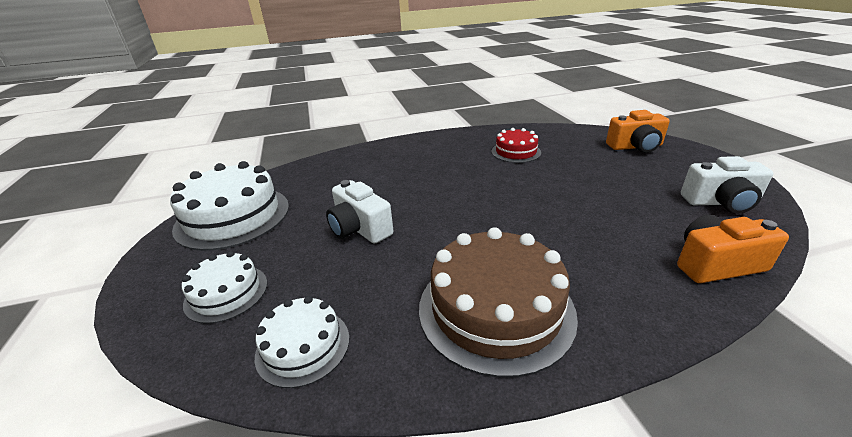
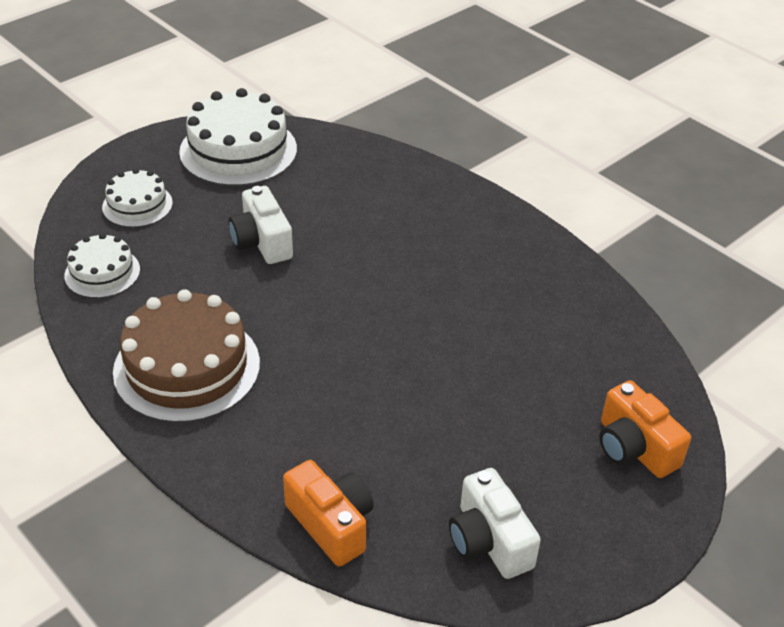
camera: 60 degrees right, 10 degrees up
(359, 228) = (262, 242): white camera -> white camera turned 45 degrees counterclockwise
(516, 152) = (524, 317): red cake -> none

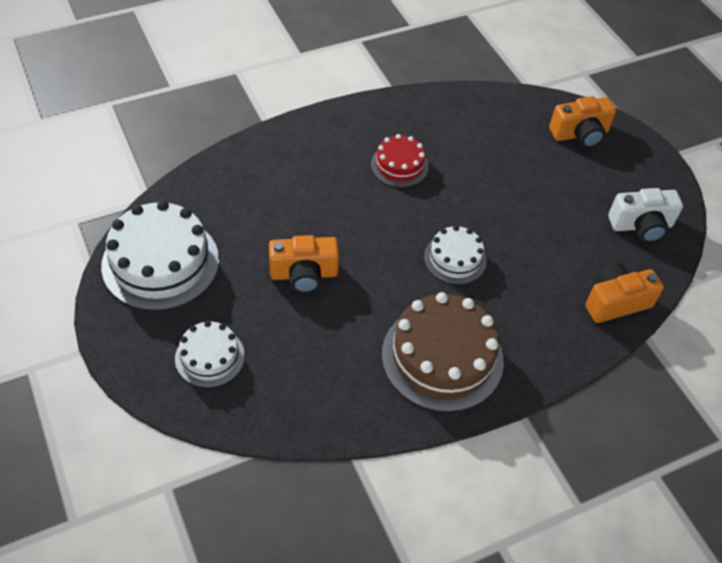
camera: 75 degrees left, 10 degrees up
(102, 272) = (300, 400): white cake -> white cake (455, 259)
(262, 242) = (304, 274): white camera -> orange camera
(461, 281) = (399, 165): none -> red cake

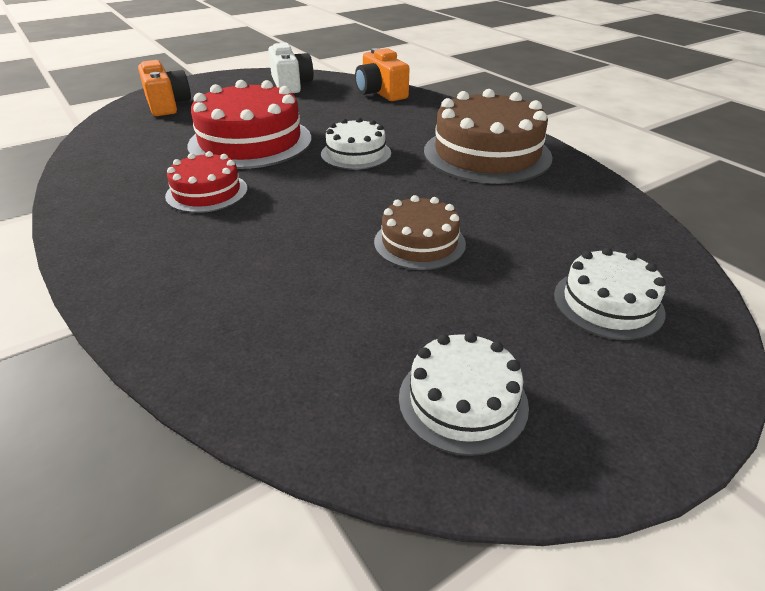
camera: 95 degrees left, 15 degrees down
(160, 262) = (462, 400): white cake -> white cake, size x0.56
(304, 274) = (419, 243): orange camera -> brown cake
(488, 190) = (250, 142): none -> red cake

